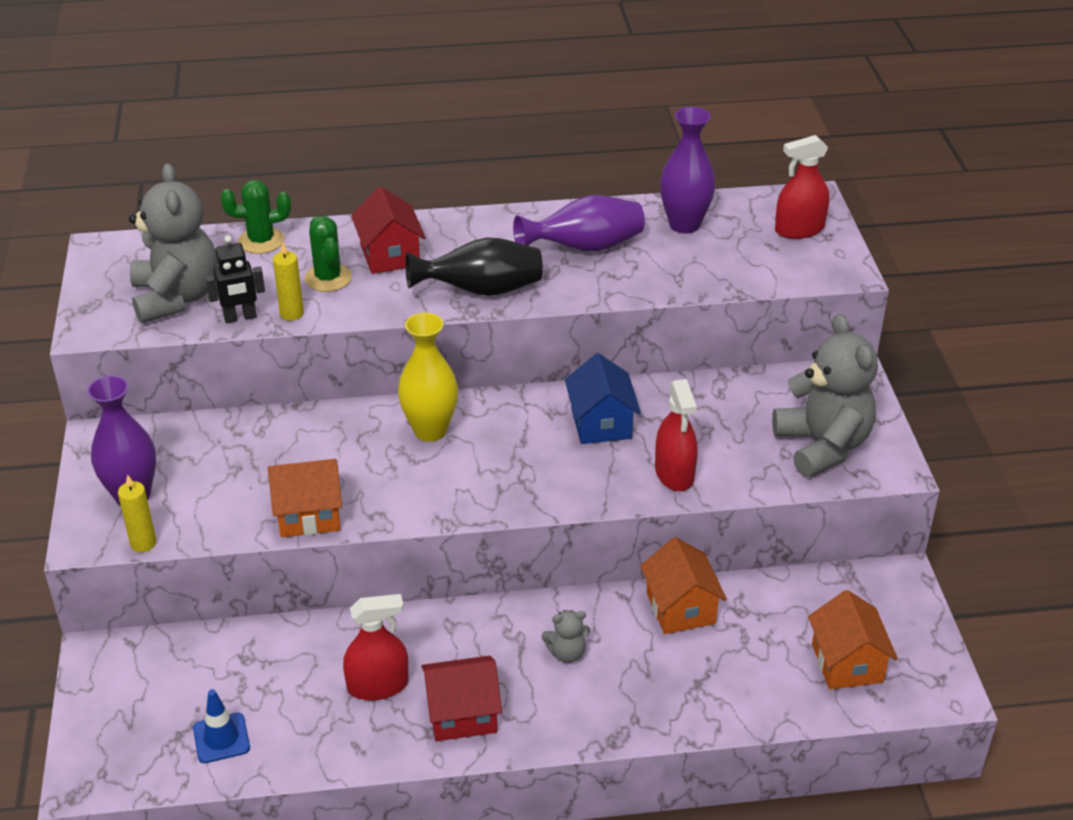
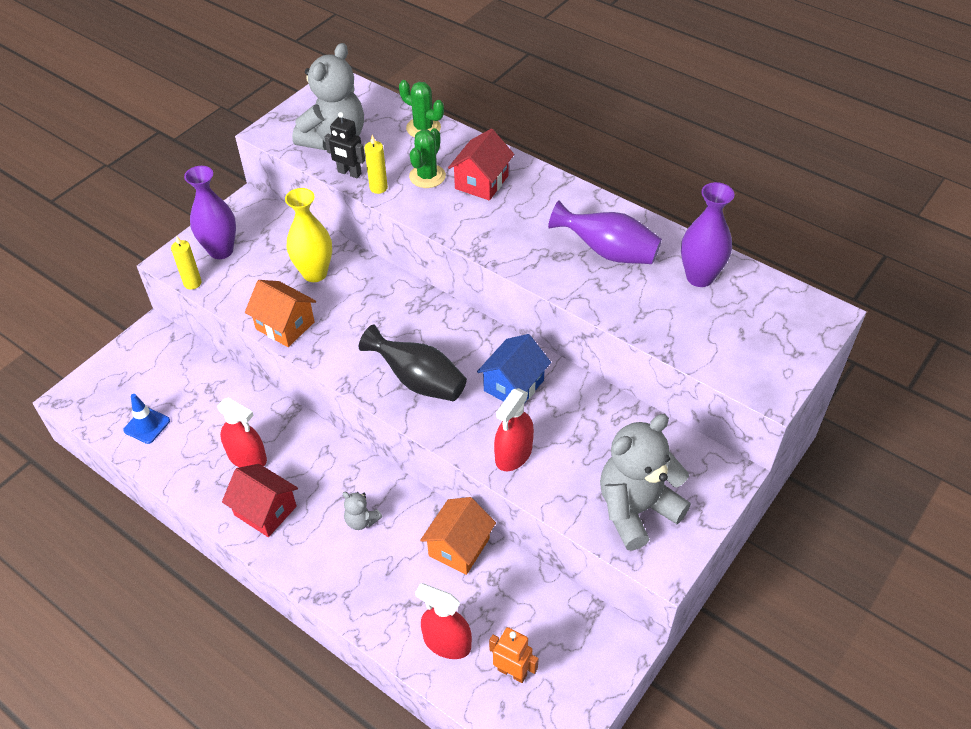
camera: 45 degrees right, 10 degrees up
(430, 430) = (411, 318): yellow vase -> yellow vase (315, 273)
(481, 290) = (503, 242): black vase -> black vase (419, 381)
(799, 229) = (781, 334): red spray bottle -> red spray bottle (447, 642)
(822, 446) = (636, 509): grey teddy bear -> grey teddy bear turned 150 degrees counterclockwise
(847, 663) = (512, 672): orange house -> orange robot

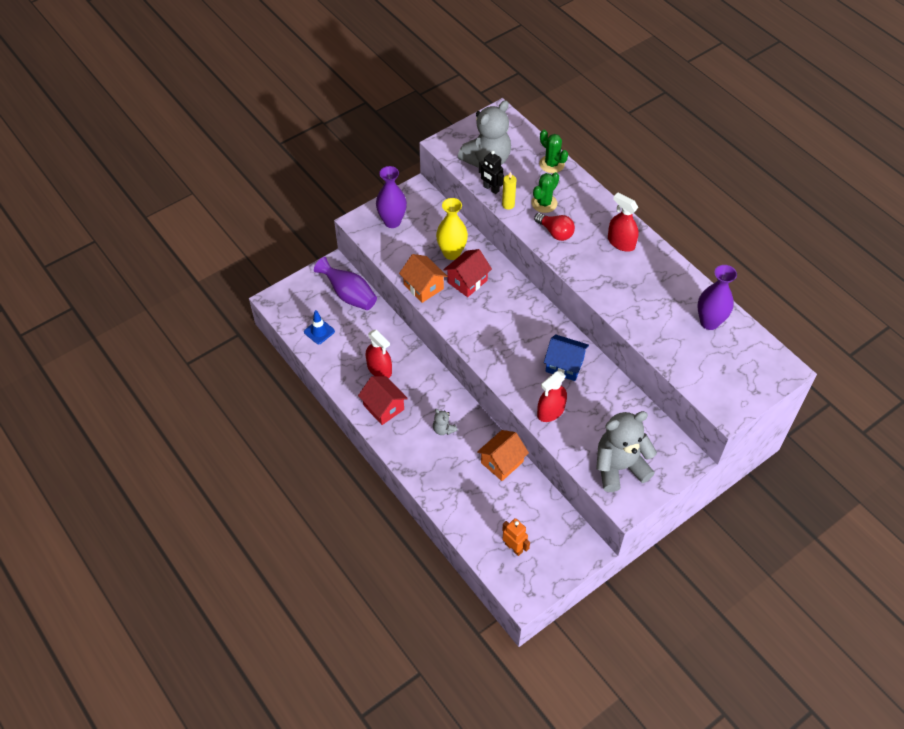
camera: 15 degrees right, 5 degrees up
(192, 283) = (368, 241): yellow candle -> none
(419, 381) = (502, 347): black vase -> none
(447, 642) = (478, 519): red spray bottle -> red spray bottle (621, 242)
(453, 209) = (555, 232): none -> red light bulb
(481, 182) = (580, 216): red house -> red house (467, 281)
(513, 385) = (564, 365): blue house -> blue house turned 60 degrees clockwise
(608, 252) = (652, 289): purple vase -> purple vase (349, 295)

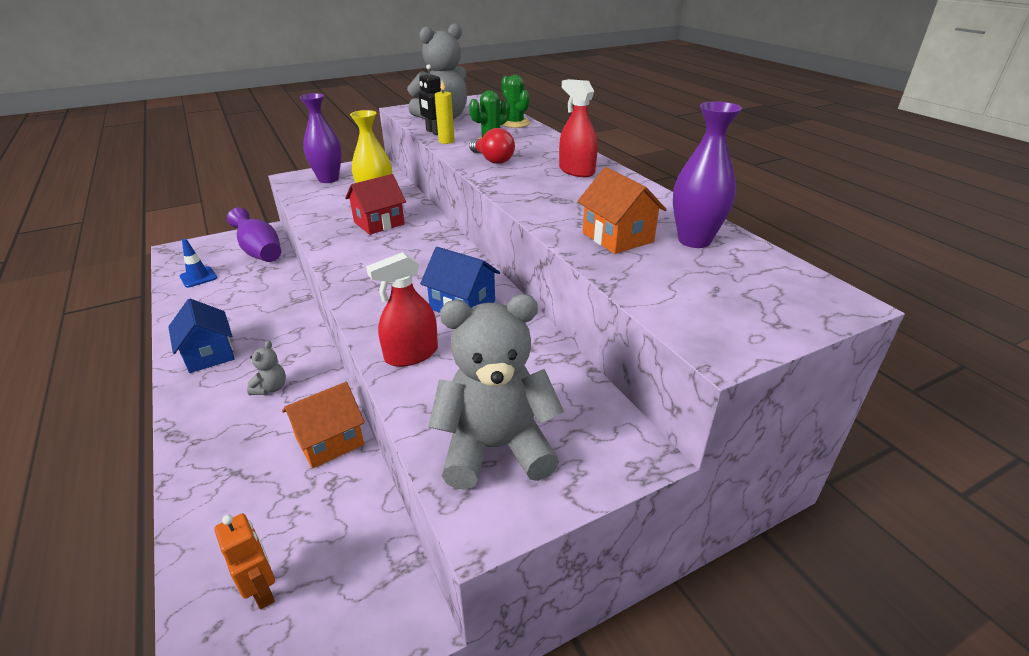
camera: 10 degrees right, 20 degrees down
(379, 369) = (238, 316): red spray bottle -> none
(383, 407) = (209, 354): red house -> blue house
(423, 287) = (322, 223): orange house -> orange house (617, 237)
(443, 429) = (271, 388): grey teddy bear -> grey teddy bear turned 135 degrees counterclockwise

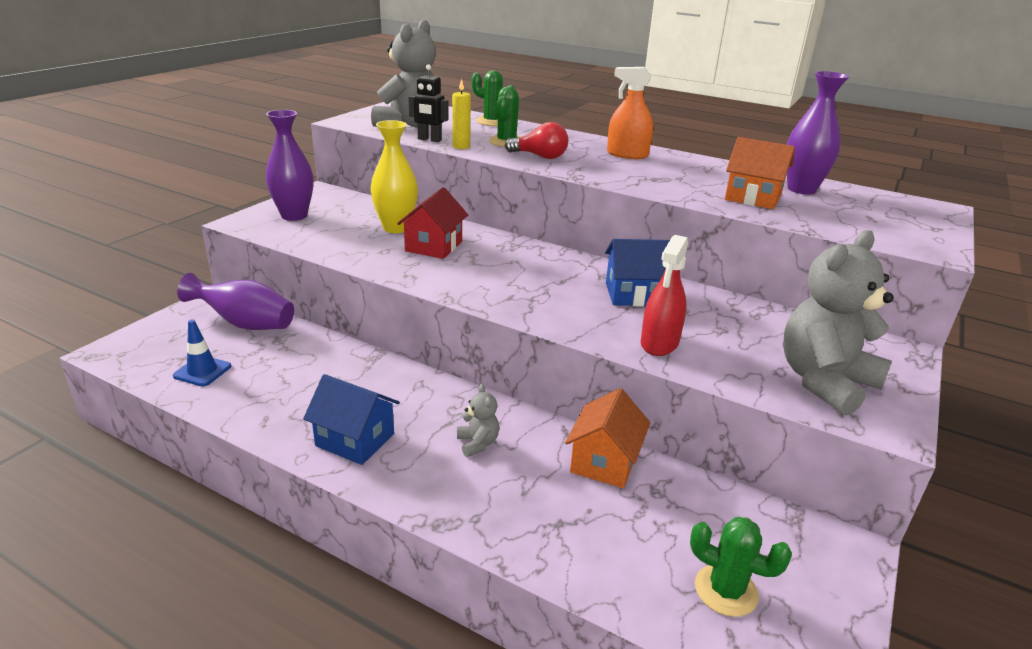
camera: 35 degrees left, 5 degrees down
(262, 590) = (726, 590): orange robot -> green cactus
(576, 171) = (627, 154): red spray bottle -> orange spray bottle

